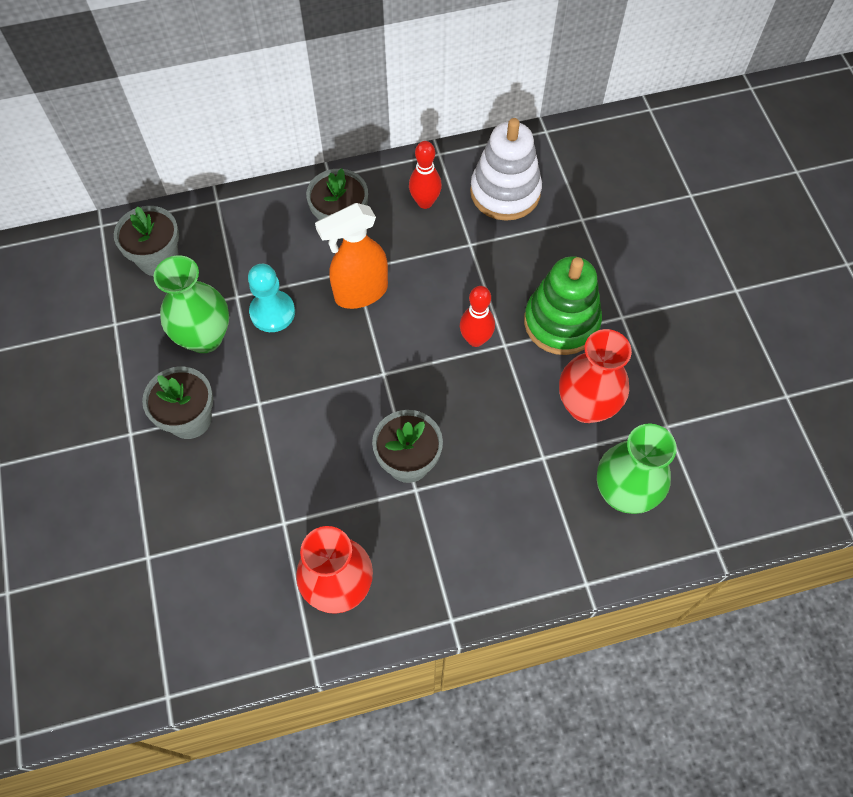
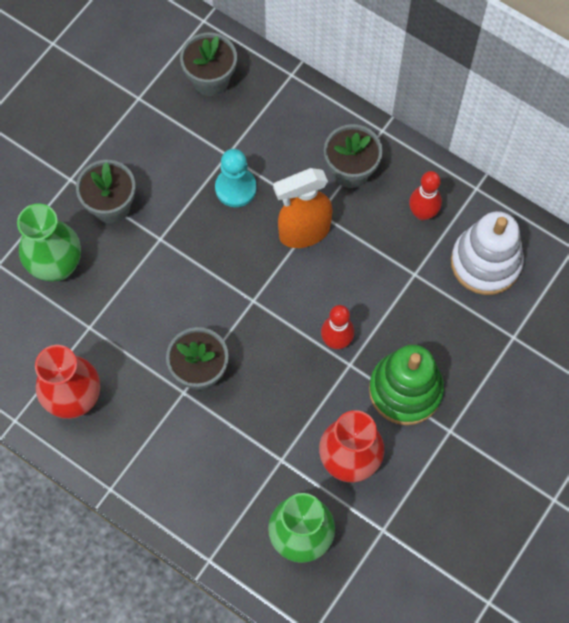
camera: 50 degrees right, 5 degrees up
(205, 337) = (178, 162): green vase -> green vase (57, 265)
(360, 293) = (303, 232): orange spray bottle -> orange spray bottle turned 45 degrees counterclockwise

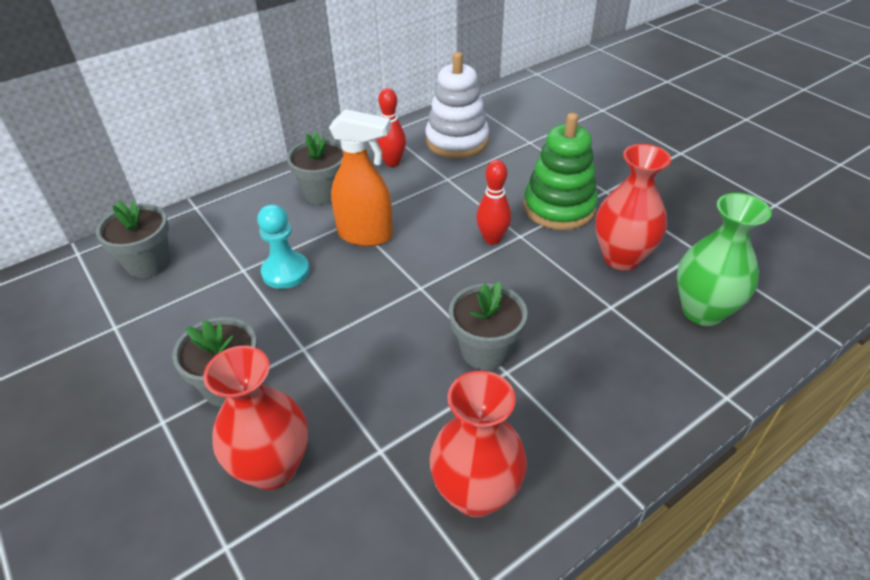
camera: 70 degrees left, 25 degrees down
(57, 265) = (273, 467): green vase -> red vase
(303, 232) = (366, 235): orange spray bottle -> orange spray bottle turned 75 degrees counterclockwise

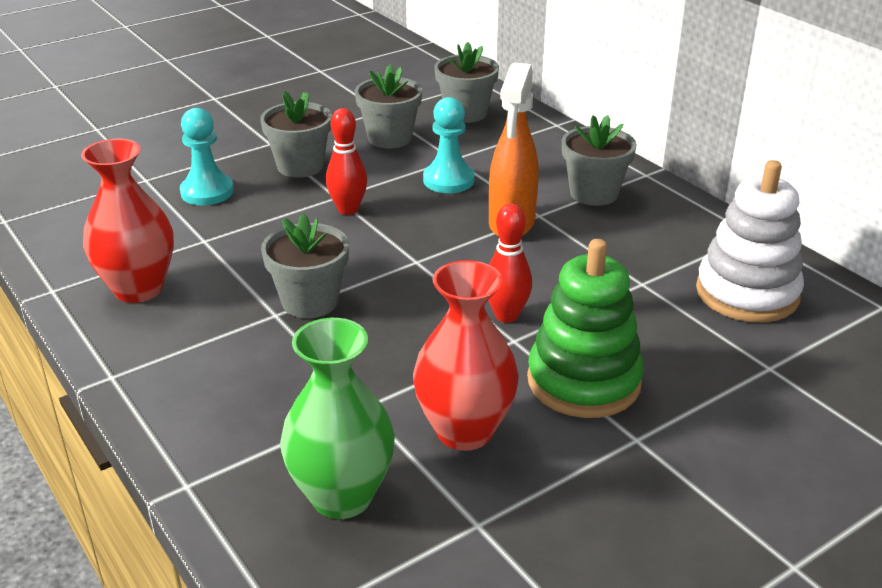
camera: 90 degrees right, 10 degrees down
(185, 316) = (390, 138): none -> grey flower pot
(273, 467) = (207, 192): red vase -> turquoise pawn
(392, 162) = (672, 239): red bowling pin -> red bowling pin (348, 209)

